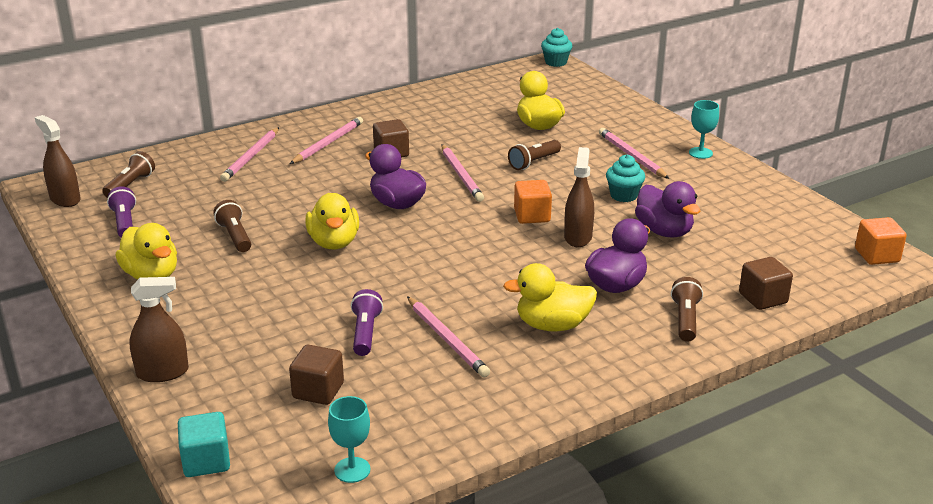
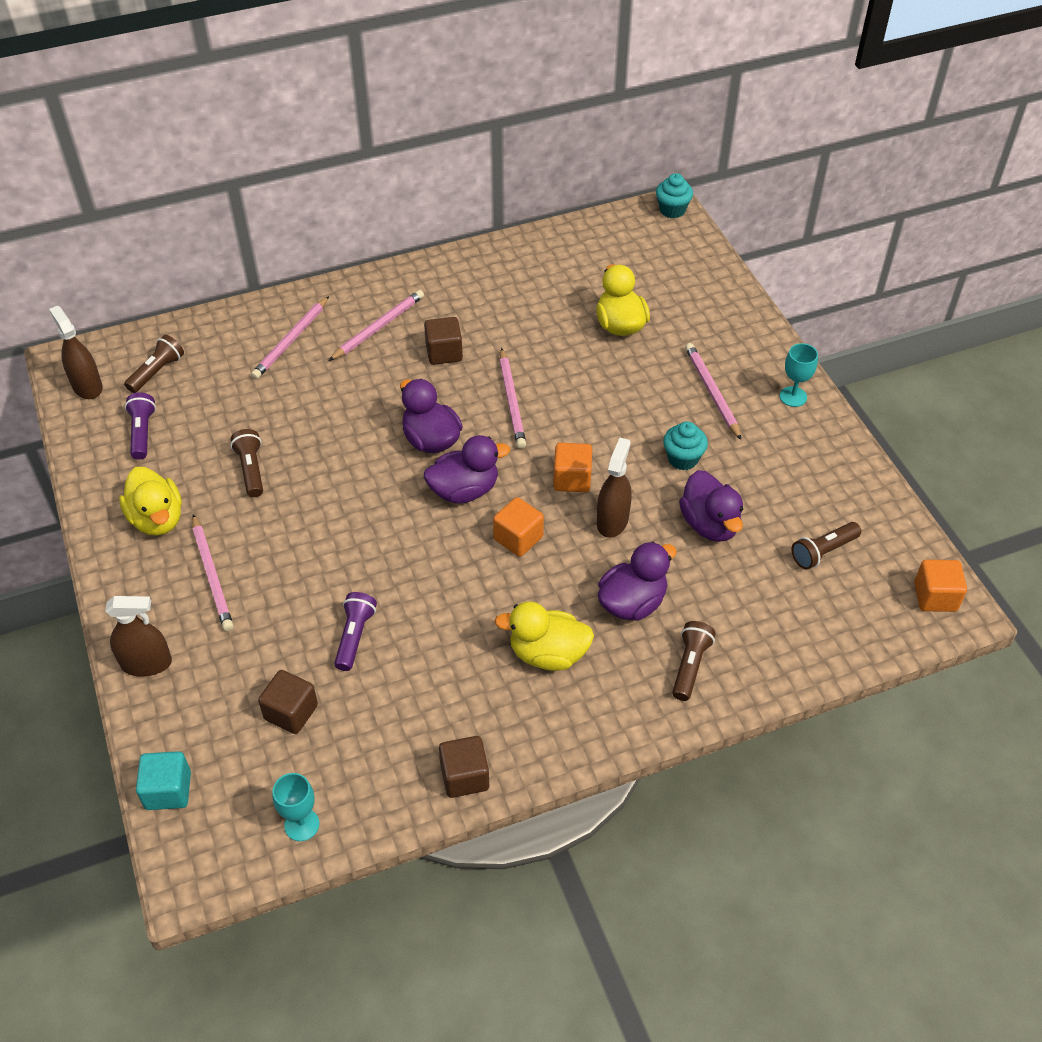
camera: 10 degrees right, 20 degrees up
(334, 242) = (351, 493): yellow duck -> none
(438, 231) = (464, 490): none -> purple duck
(447, 339) = (434, 658): pink pencil -> pink pencil (212, 575)
(497, 255) = (518, 538): none -> orange cube
(534, 162) = (598, 389): brown flashlight -> brown flashlight (823, 552)
(763, 298) = (784, 646): brown cube -> brown cube (464, 777)

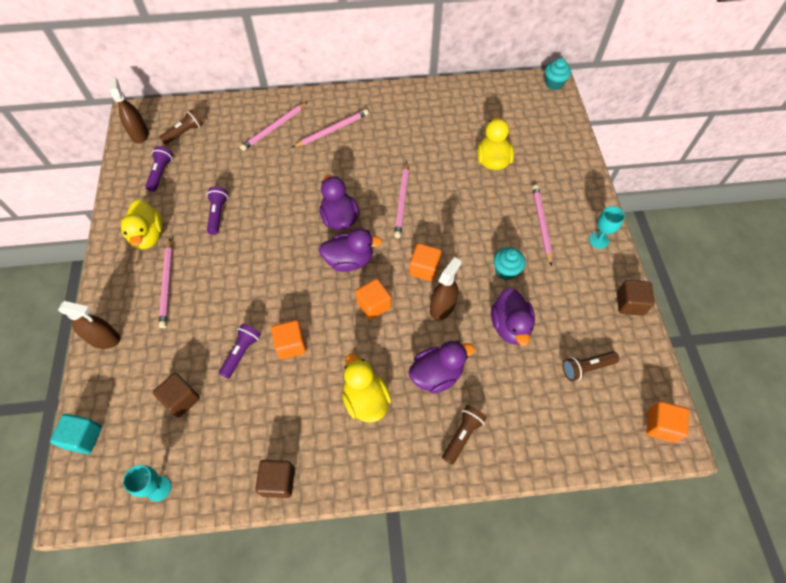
camera: 15 degrees right, 10 degrees up
(251, 470) = (218, 214): brown flashlight -> purple flashlight
(421, 611) = (291, 345): none -> orange cube
(444, 353) = (368, 157): brown cube -> brown cube (630, 304)
(548, 654) = (365, 399): yellow duck -> yellow duck turned 45 degrees clockwise

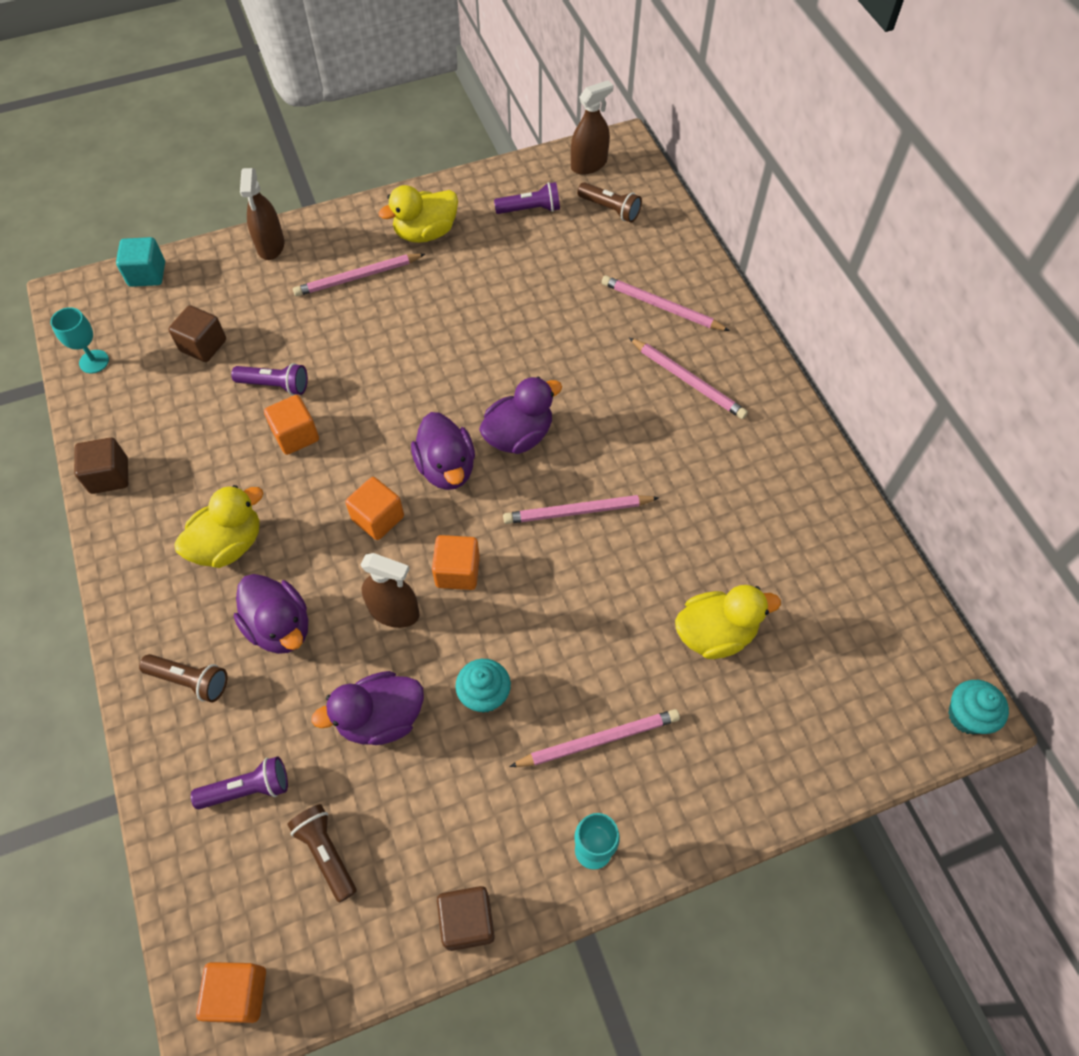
camera: 75 degrees right, 0 degrees up
(218, 214) = (482, 292): purple flashlight -> purple flashlight (248, 789)

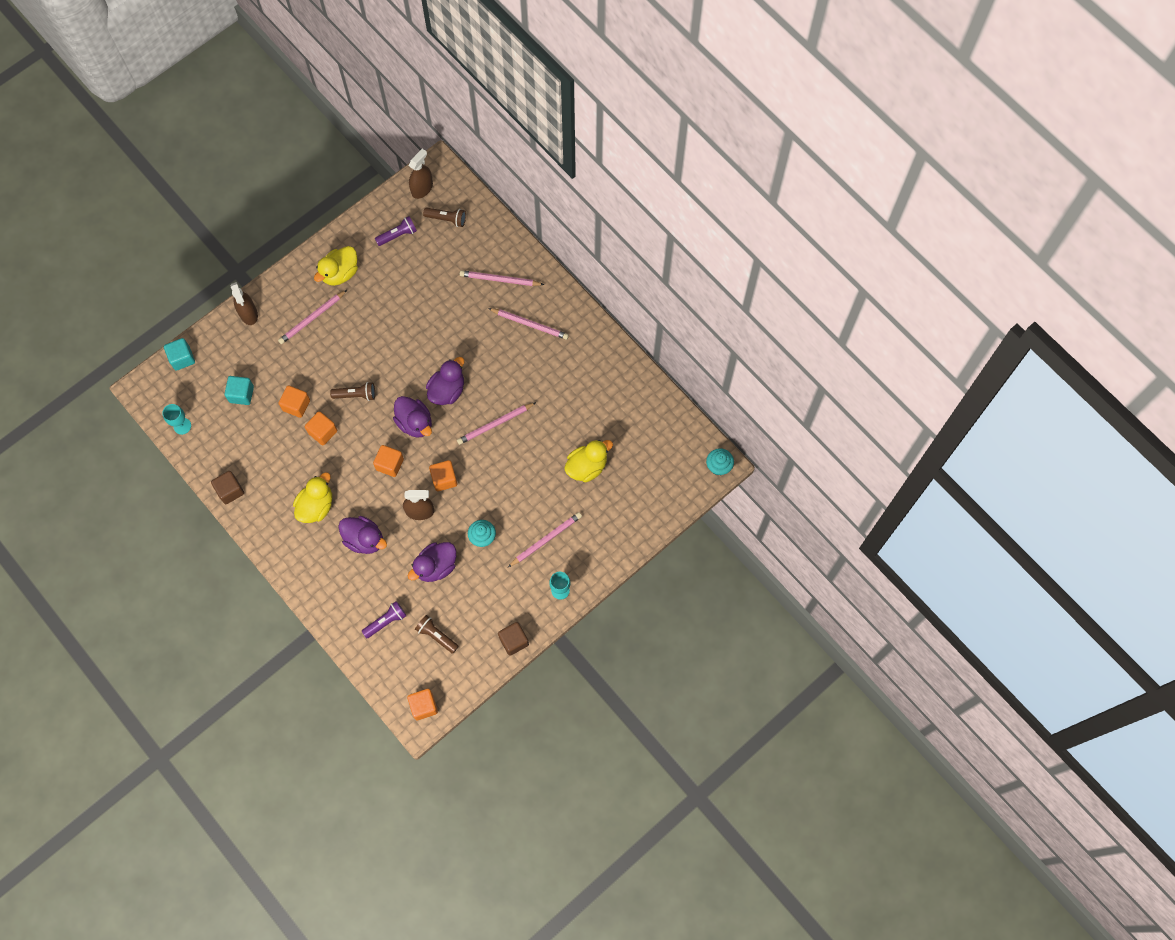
camera: 20 degrees left, 10 degrees up
(190, 680) = (331, 582): brown flashlight -> brown flashlight (356, 395)
(203, 345) = (241, 394): brown cube -> turquoise cube
(275, 385) = (296, 405): purple flashlight -> orange cube

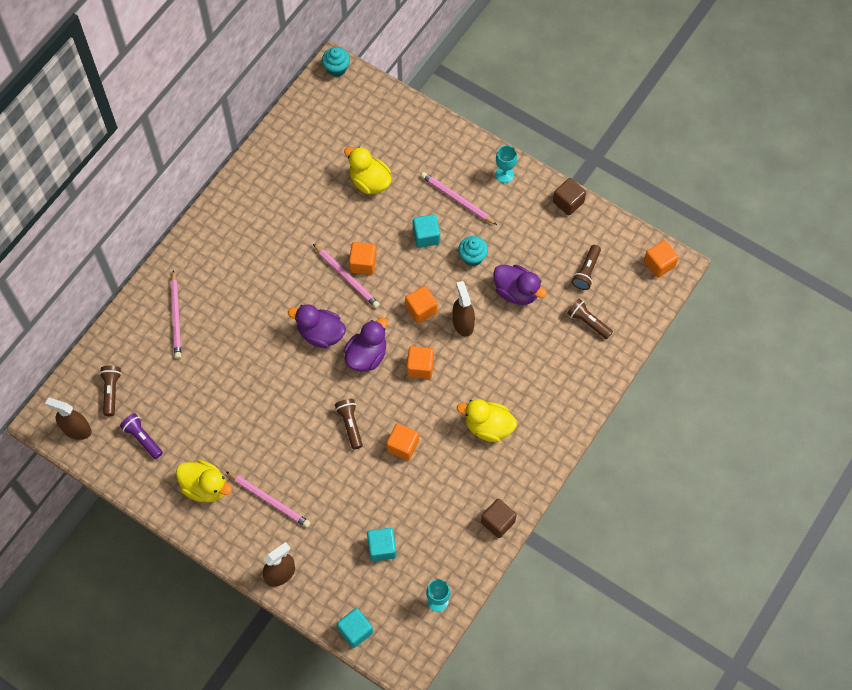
camera: 105 degrees left, 5 degrees down
(296, 405) = (379, 484): orange cube -> orange cube (363, 263)
(364, 539) = (509, 368): purple duck -> none
(386, 621) = (588, 322): purple flashlight -> brown flashlight
(516, 502) = (426, 236): none -> turquoise cube
(530, 324) = (223, 273): pink pencil -> none

